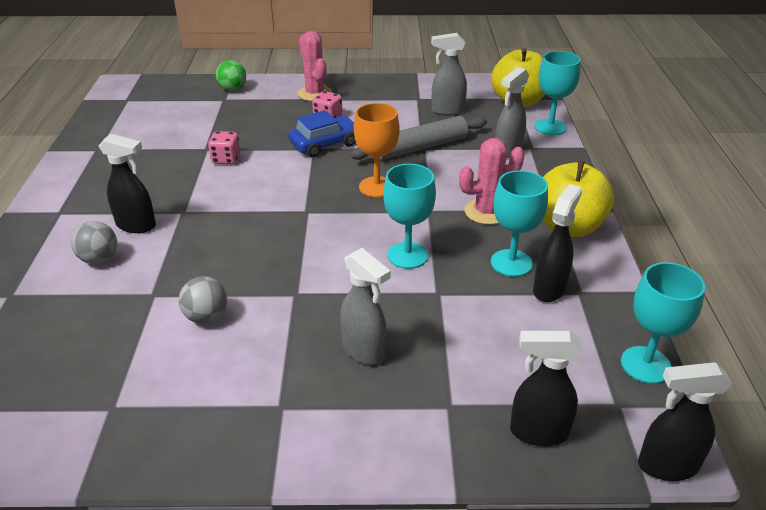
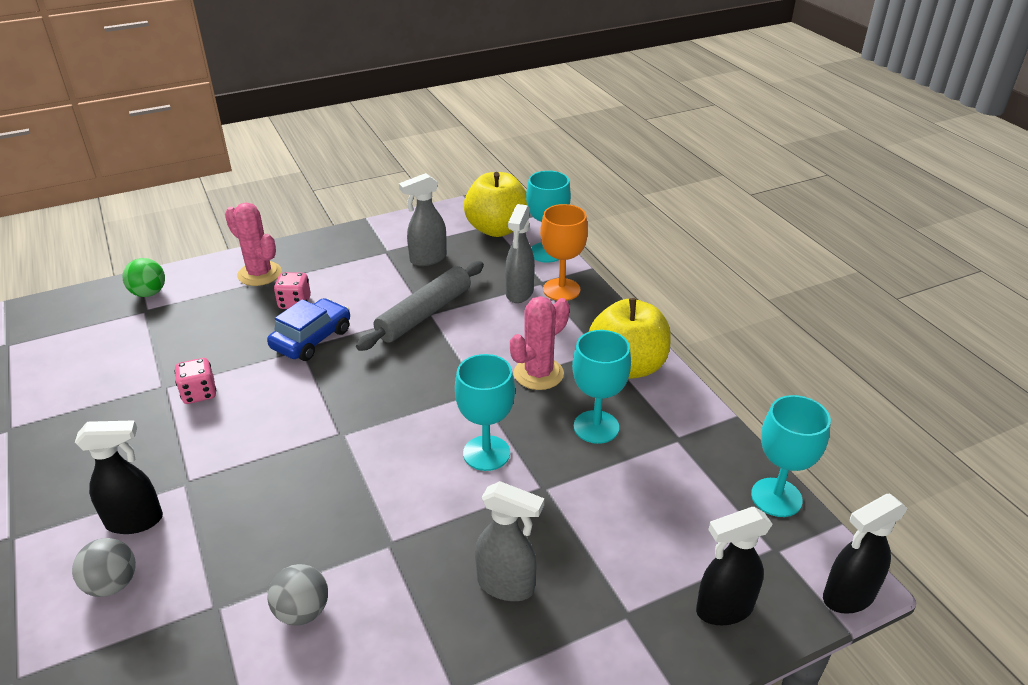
camera: 25 degrees left, 0 degrees up
(377, 187) = (404, 378): orange goblet -> orange goblet (561, 289)
(549, 289) = (648, 444): black spray bottle -> none

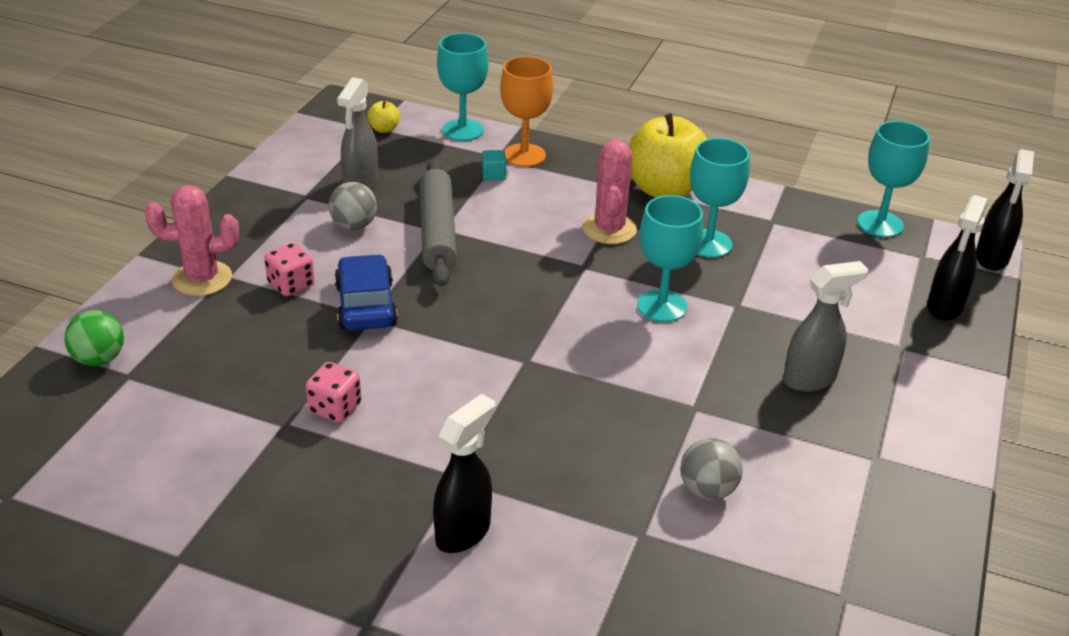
camera: 45 degrees left, 0 degrees up
(112, 584) = (529, 583): grey ball -> grey ball (354, 225)
(497, 229) = (384, 129): yellow apple -> yellow apple, size x0.41
(519, 293) = (493, 175): grey spray bottle -> turquoise cube

